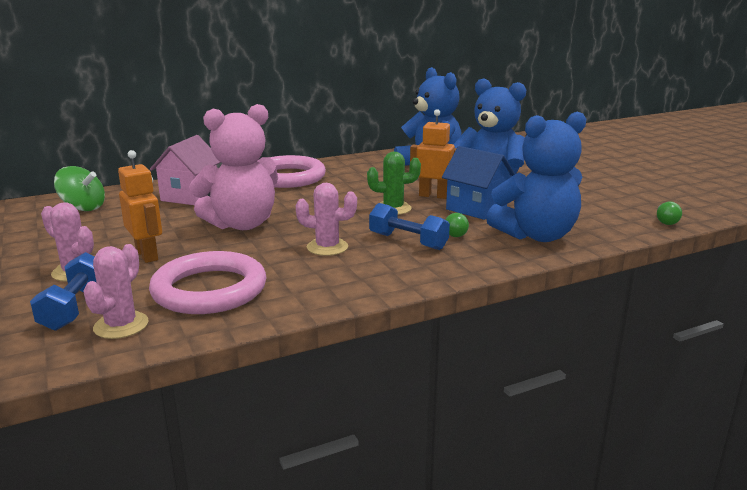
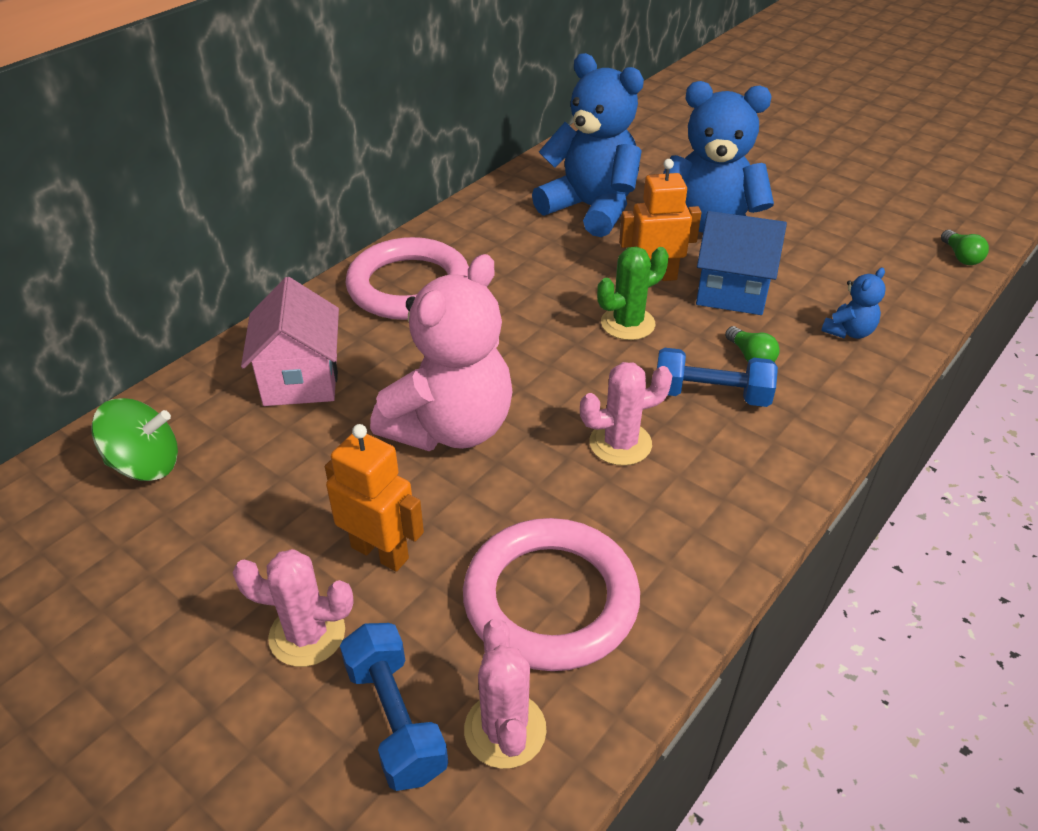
camera: 25 degrees left, 20 degrees up
(536, 235) = (848, 332): blue teddy bear -> blue teddy bear, size x0.43

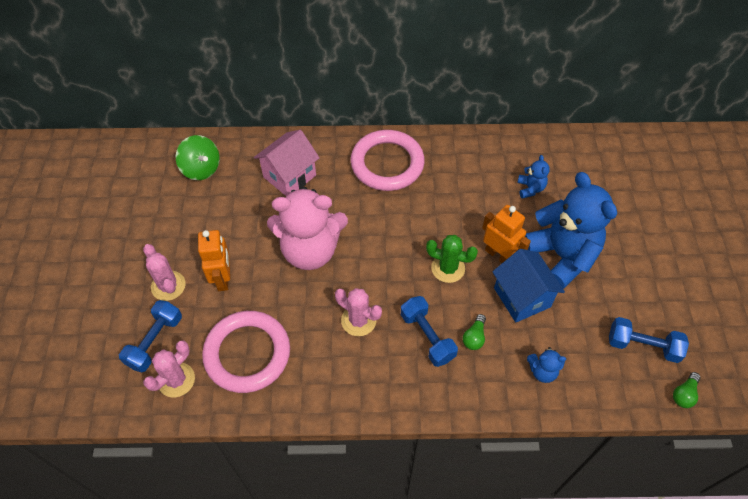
camera: 50 degrees right, 15 degrees up
(591, 209) = (530, 188): blue teddy bear -> blue teddy bear, size x0.43
(877, 249) = (643, 346): none -> blue dumbbell

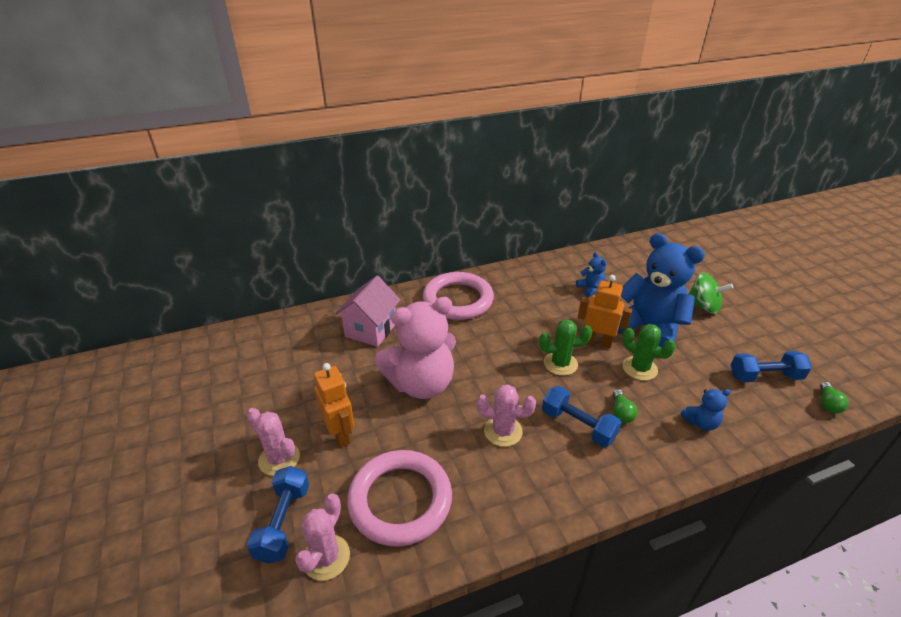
camera: 20 degrees left, 20 degrees down
(201, 168) = (277, 344): green spinning top -> green spinning top (703, 306)
(522, 297) = (639, 368): blue house -> green cactus

